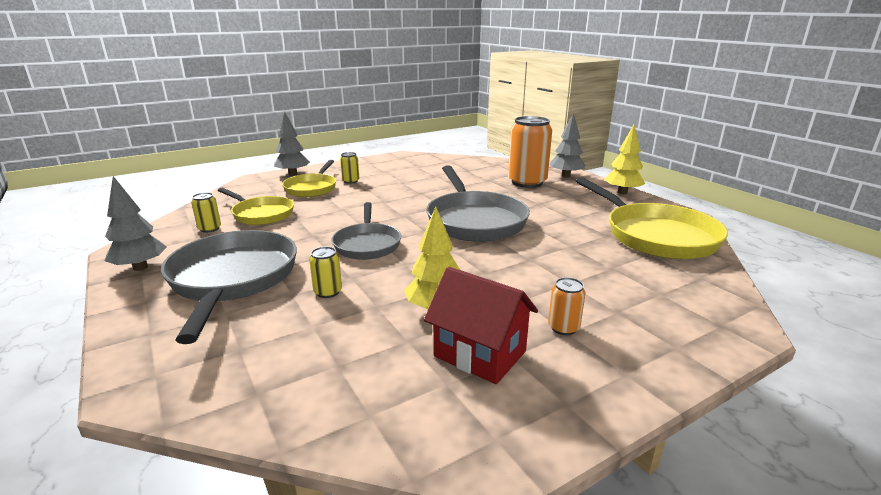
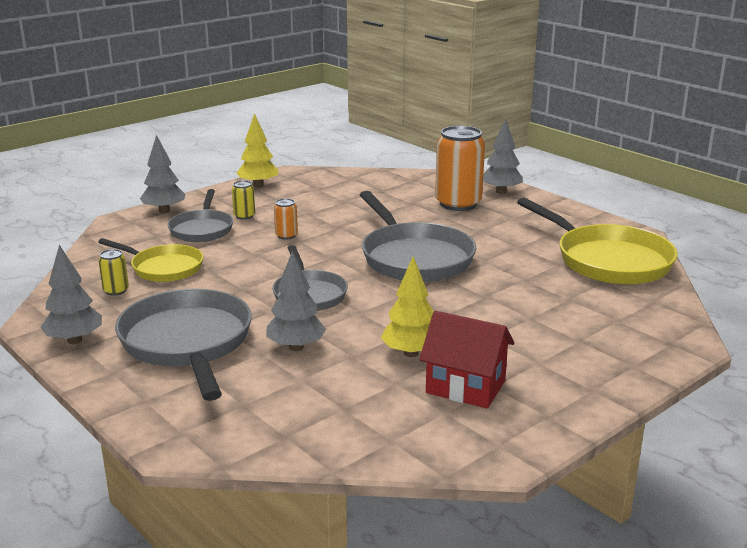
camera: 10 degrees left, 0 degrees up
(312, 188) = (202, 229): yellow pan -> grey pan
(328, 292) = (296, 347): yellow can -> grey tree
(563, 328) = (533, 358): orange can -> orange can (286, 235)
(622, 192) = (568, 210): yellow tree -> yellow tree (258, 185)

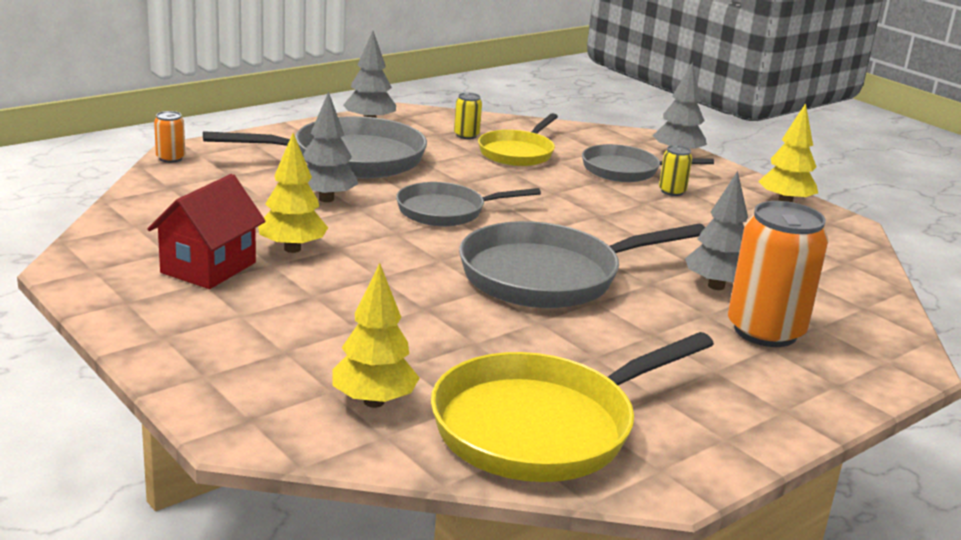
camera: 90 degrees right, 0 degrees up
(286, 235) = (613, 209): orange can -> orange can (170, 158)
(501, 191) = (841, 378): grey tree -> grey tree (716, 286)
(619, 306) = (373, 401): none -> yellow tree

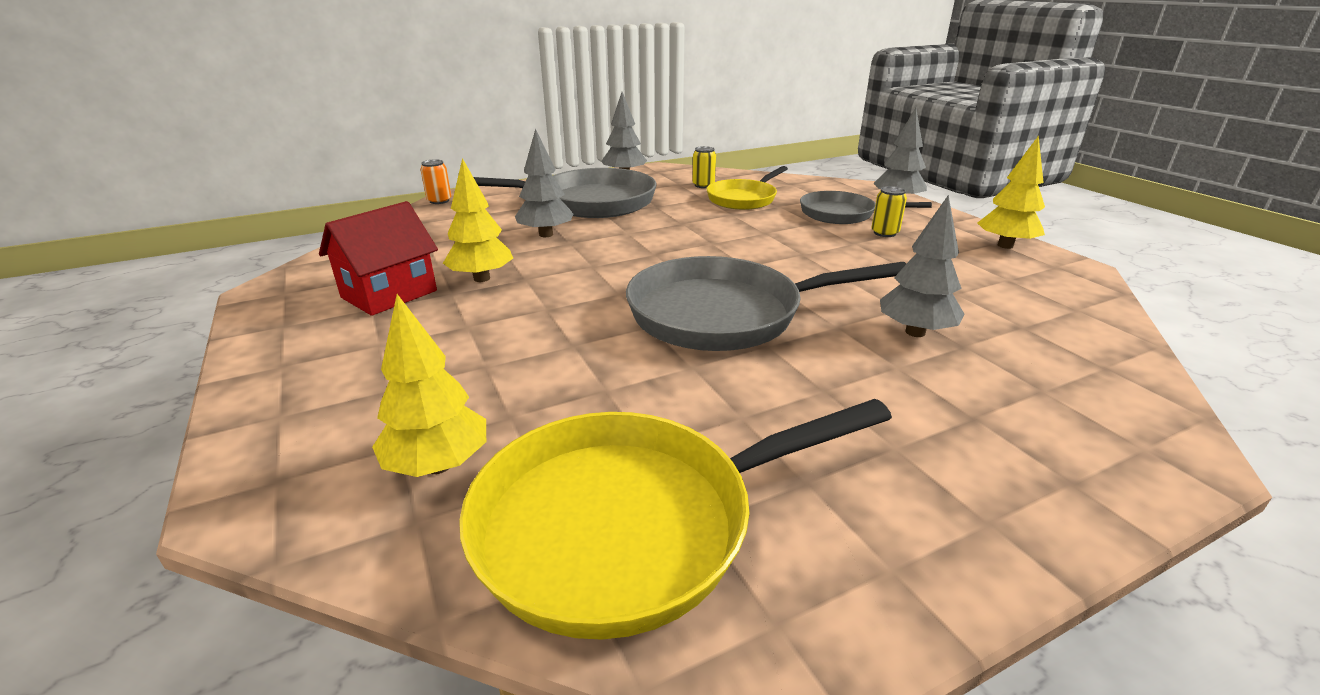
camera: 15 degrees right, 5 degrees up
(446, 211) = (651, 247): grey pan -> none
(765, 331) = (970, 393): orange can -> none

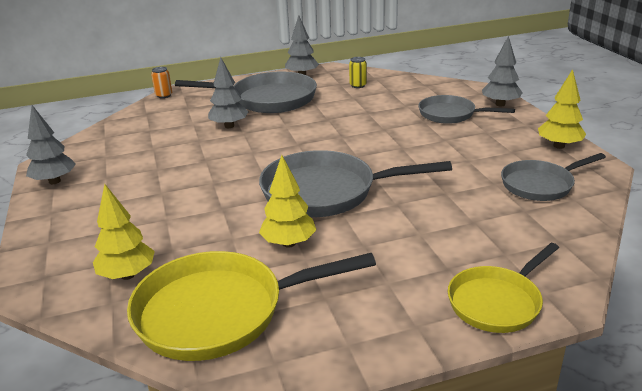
camera: 10 degrees right, 0 degrees up
(389, 294) = (118, 168): red house -> none
(482, 278) = (178, 159): yellow tree -> yellow tree (289, 243)
(743, 199) = (382, 99): yellow pan -> yellow pan (497, 302)
(884, 233) = (473, 132): yellow can -> none
(915, 332) = (446, 210): grey tree -> grey tree (54, 181)
(1018, 292) = (540, 185): none -> grey pan

